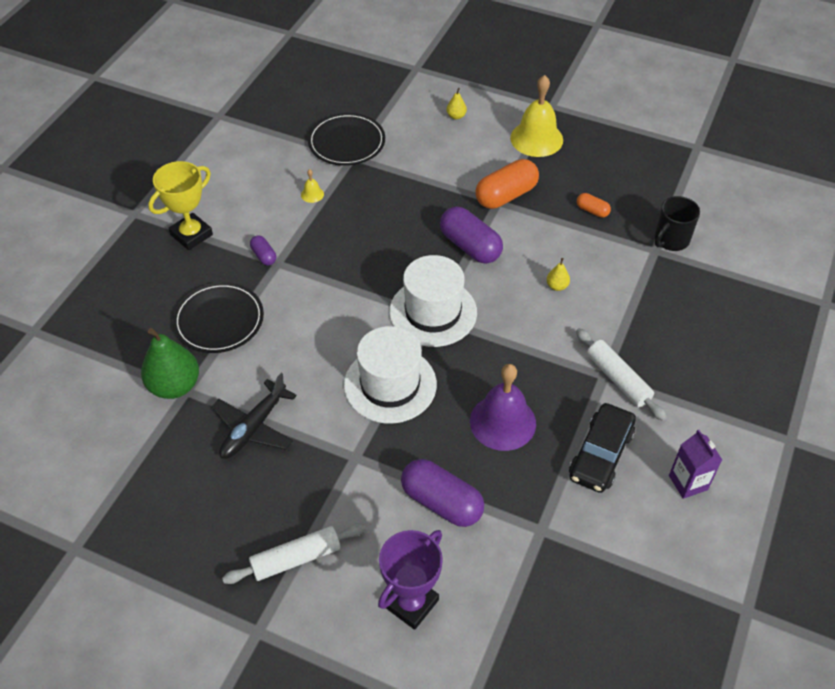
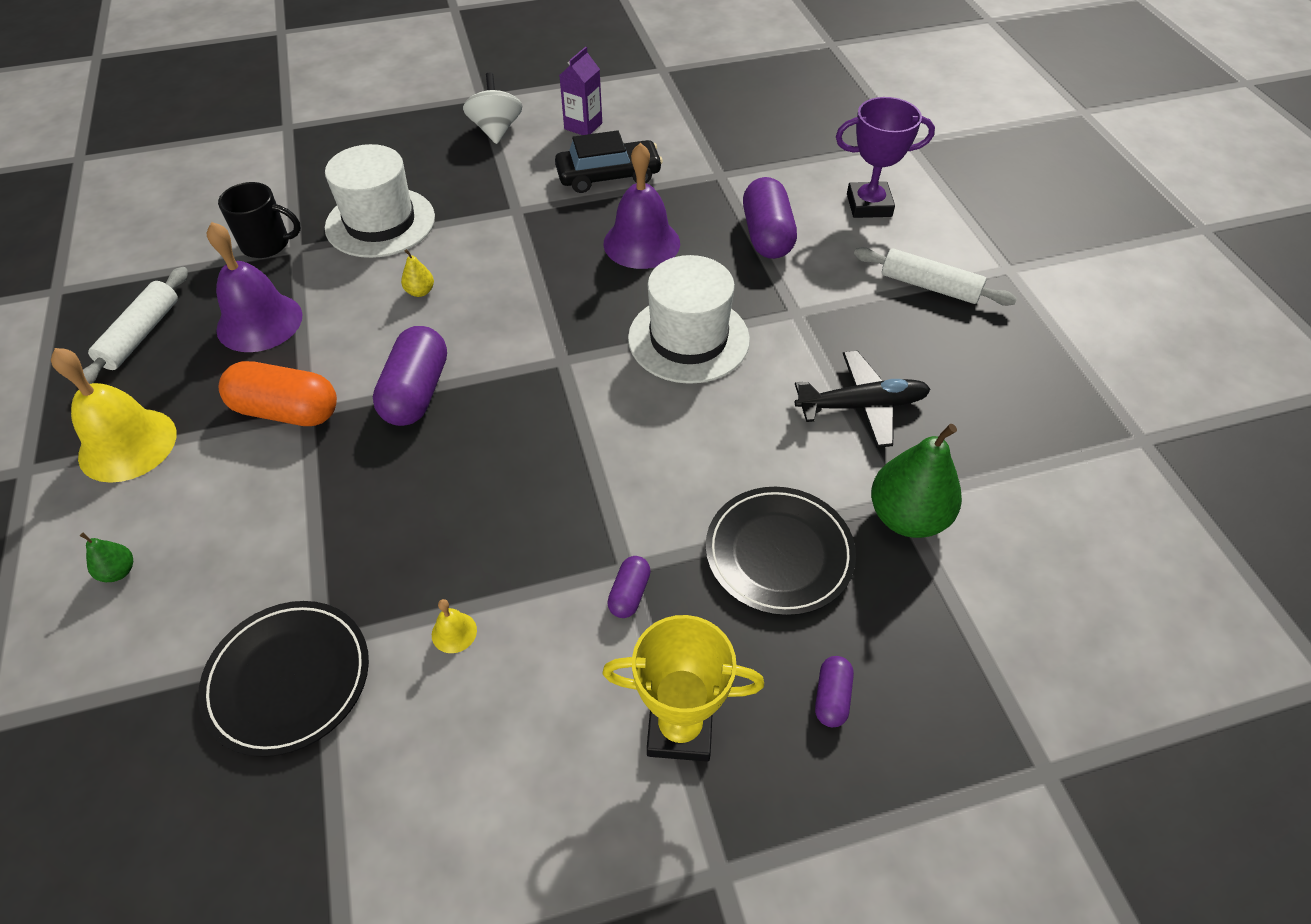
camera: 130 degrees left, 0 degrees up
(142, 288) = (832, 697): none -> purple capsule
(433, 312) = (556, 364): white hat -> white hat (380, 222)
(456, 116) = (119, 571): yellow pear -> green pear
(592, 211) = (259, 322): orange capsule -> purple bell
(618, 379) = (511, 200): white rolling pin -> white rolling pin (141, 335)
(726, 421) = (496, 130): none -> white spinning top

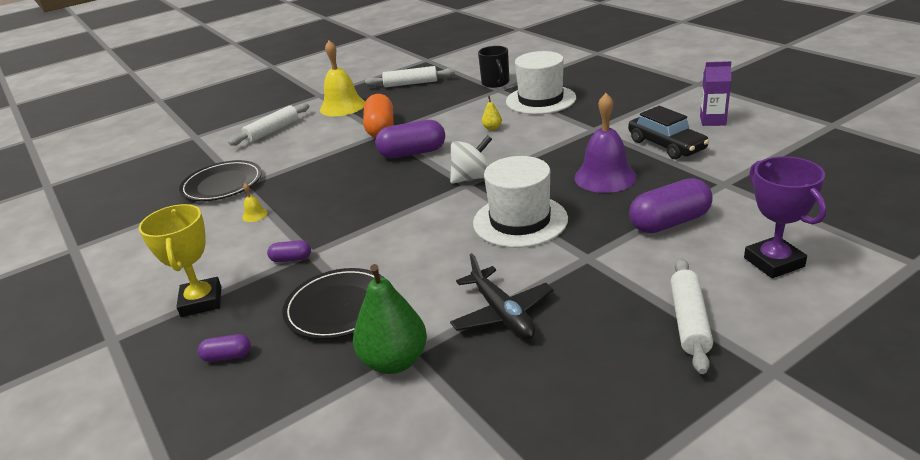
camera: 75 degrees right, 20 degrees down
(119, 571) = (272, 131): green pear -> white rolling pin
(259, 322) = (437, 102): purple bell -> none
(496, 130) = (668, 98): white spinning top -> white spinning top (472, 178)

